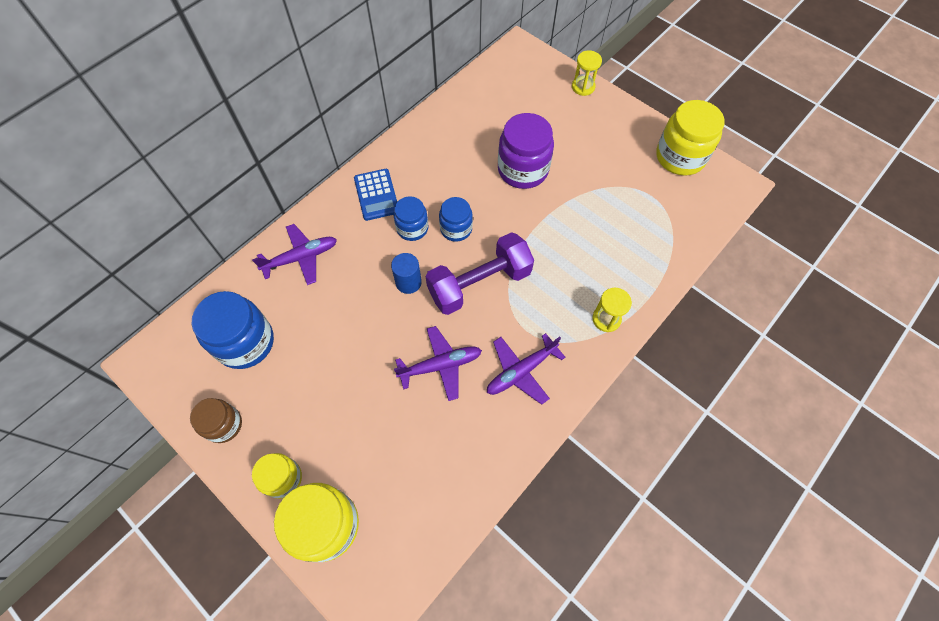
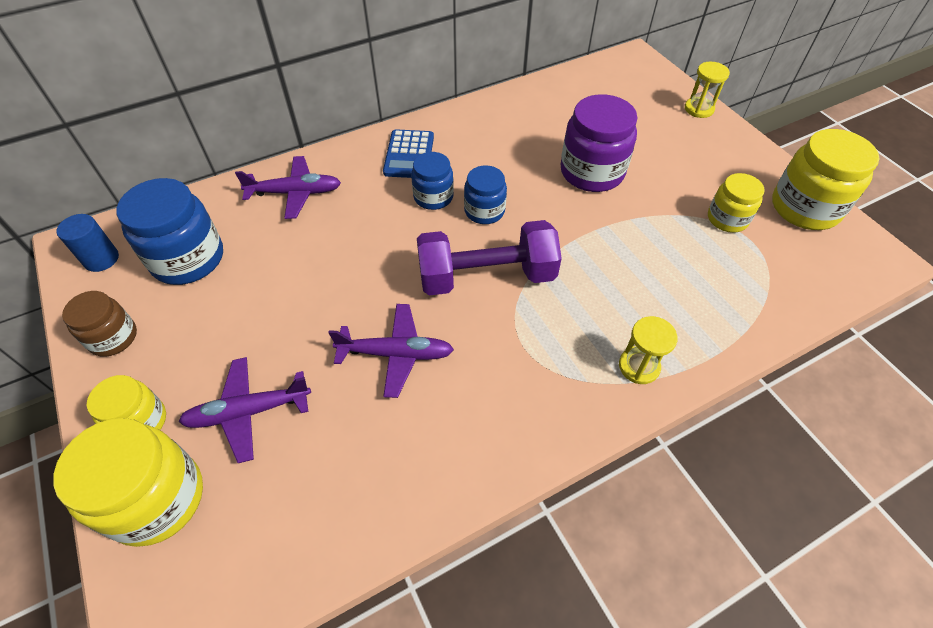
camera: 20 degrees right, 10 degrees down
(408, 282) = (401, 250): blue cylinder -> blue cylinder (101, 259)
(521, 371) = (497, 394): purple plane -> purple plane (249, 412)
(630, 182) = (727, 219): none -> yellow jar

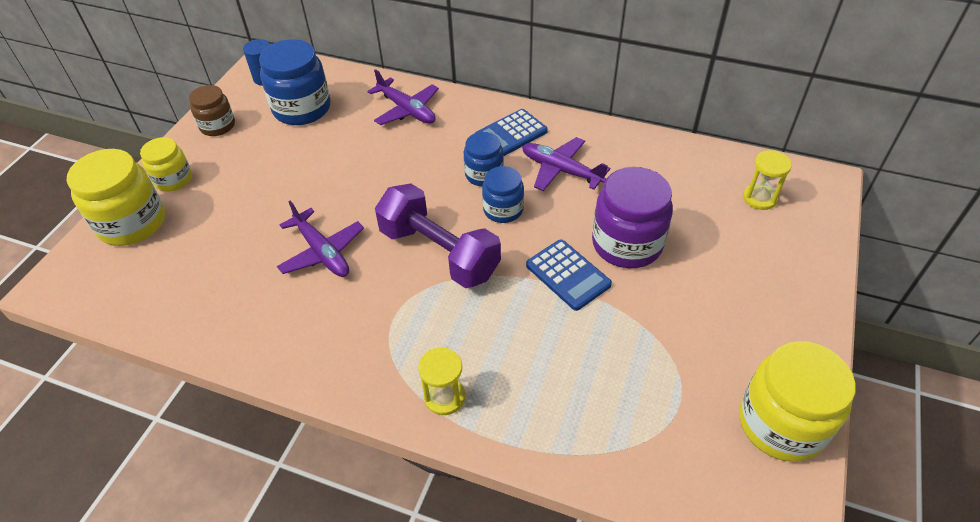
camera: 50 degrees right, 5 degrees down
(249, 412) = (217, 217): purple plane -> purple plane (561, 170)
(589, 220) = (568, 275): none -> blue calculator
(699, 109) = (816, 266): yellow hourglass -> yellow hourglass (759, 198)
(727, 219) = (686, 368): yellow jar -> none

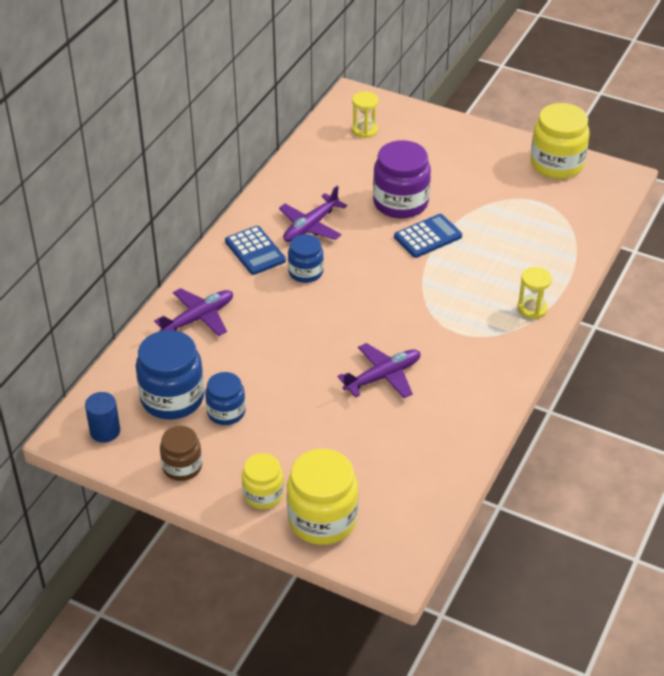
camera: 85 degrees left, 5 degrees down
(439, 253) = (395, 305): purple dumbbell -> none
(503, 210) = (351, 264): blue jar -> blue jar (226, 412)

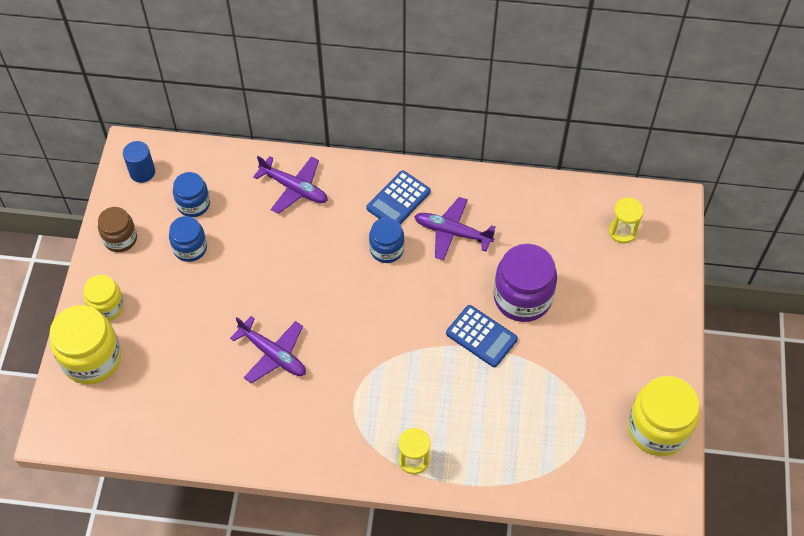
camera: 70 degrees right, 15 degrees up
(172, 398) = (193, 204): blue jar -> blue jar, size x0.60

